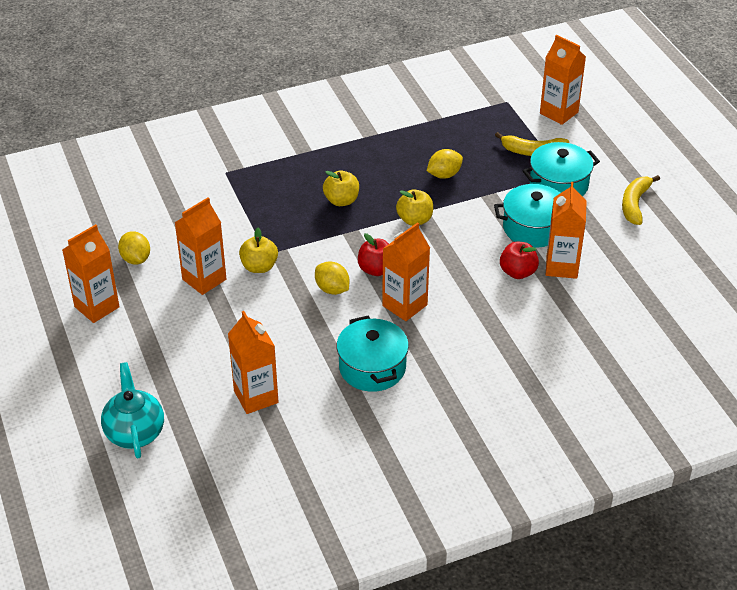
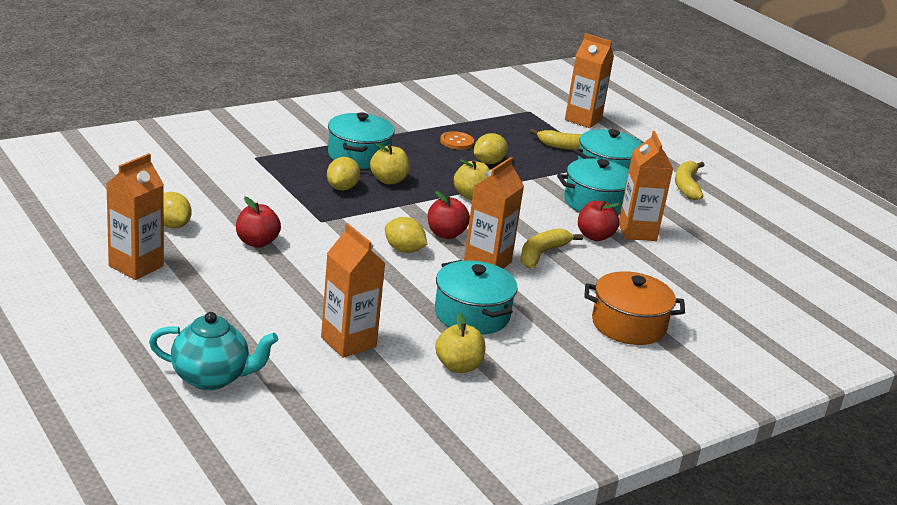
camera: 15 degrees left, 15 degrees down
(135, 432) = (212, 378): turquoise teapot -> turquoise teapot turned 120 degrees clockwise
(204, 279) = (257, 242): orange carton -> red apple
(259, 267) = (316, 232): yellow apple -> yellow apple (458, 366)
(296, 211) = (342, 188): none -> yellow lemon
(321, 168) = (359, 156): none -> turquoise pot
(421, 147) = (457, 142): none -> orange button
(459, 294) = (542, 254): none -> yellow banana
(513, 383) = (628, 325): none -> orange pot

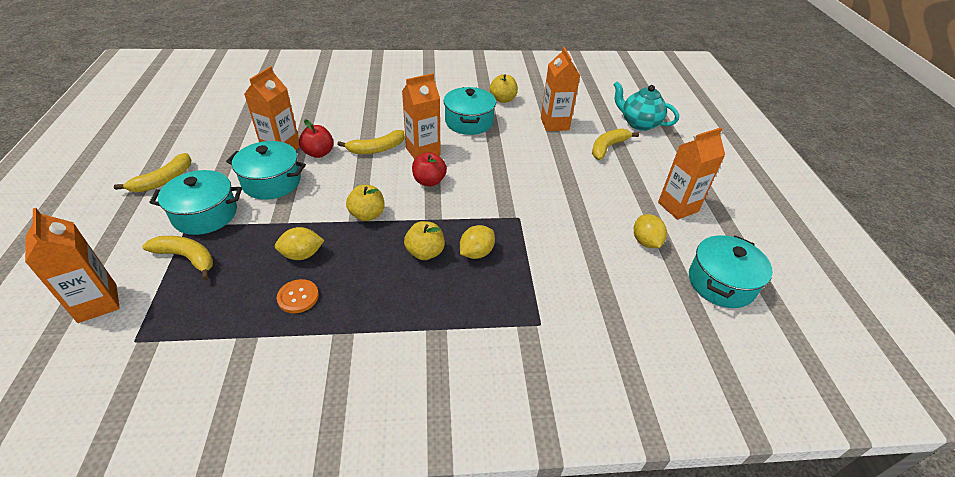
camera: 150 degrees left, 15 degrees up
(250, 323) = (608, 147): none -> yellow banana
(257, 242) = (581, 208): red apple -> none
(359, 156) = (426, 299): turquoise pot -> turquoise pot (721, 283)
(404, 250) = (473, 175): yellow lemon -> none
(628, 325) = (383, 96): orange pot -> none

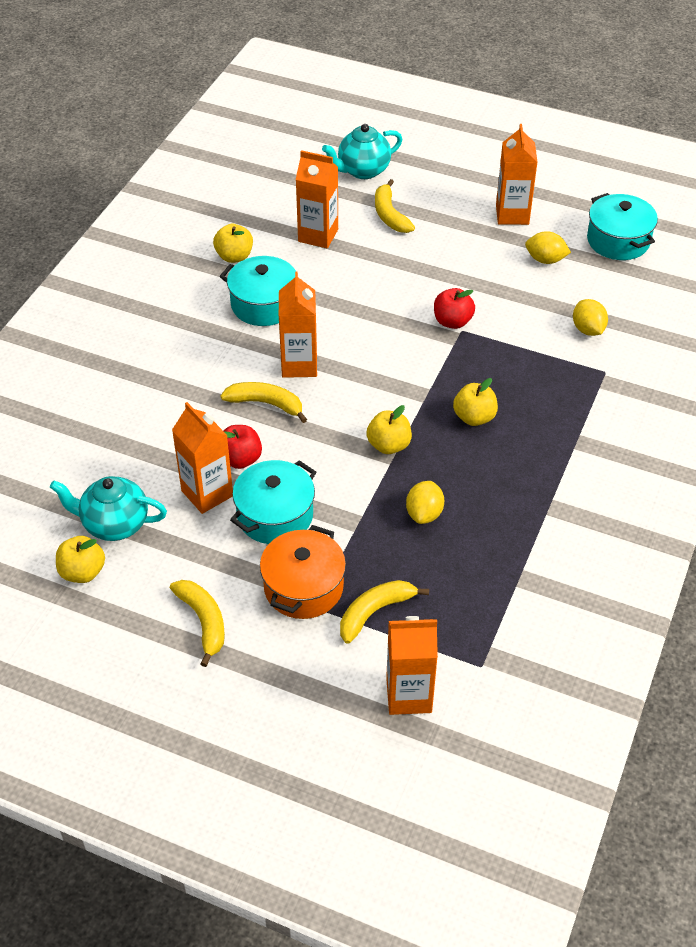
camera: 60 degrees left, 5 degrees up
(198, 125) = (83, 572): none -> yellow apple
(205, 214) = (303, 587): turquoise pot -> orange pot
(241, 124) = (114, 524): none -> turquoise teapot
(298, 297) = (485, 529): orange button -> none
(376, 149) = (266, 404): yellow banana -> yellow banana turned 75 degrees counterclockwise
(429, 181) = (360, 378): red apple -> red apple (452, 321)
(476, 253) = (495, 380): yellow lemon -> yellow lemon (588, 329)

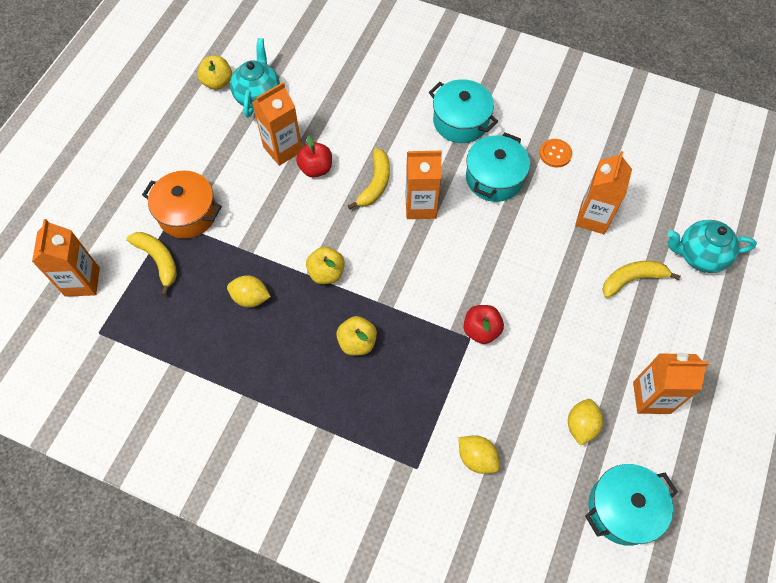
camera: 90 degrees right, 15 degrees up
(203, 622) = (166, 153): yellow banana -> none
(234, 256) = (555, 154): yellow apple -> orange button
(275, 515) = (257, 193): turquoise pot -> turquoise pot (460, 121)
(362, 171) = (699, 256): turquoise teapot -> turquoise teapot turned 60 degrees counterclockwise
(588, 329) = (477, 458): yellow lemon -> yellow lemon turned 60 degrees clockwise

